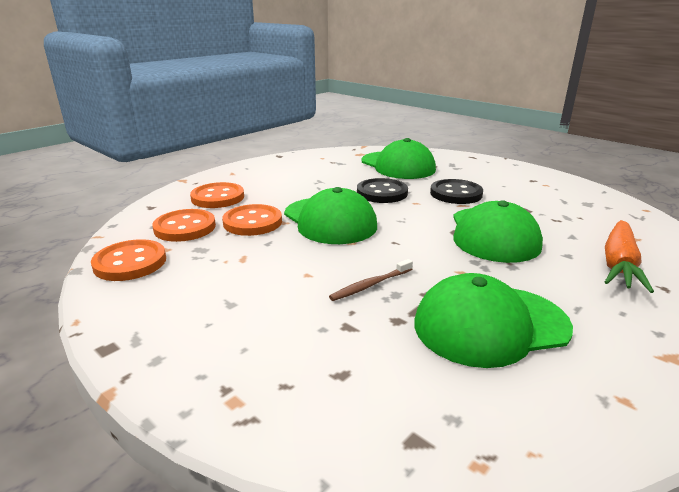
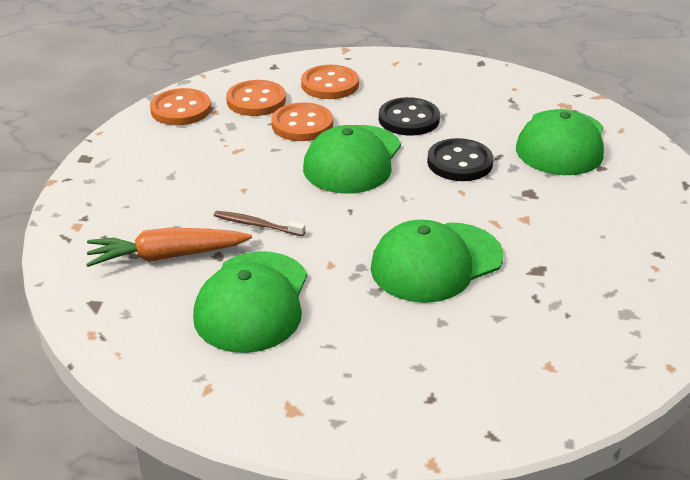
camera: 55 degrees right, 10 degrees up
(456, 194) = (523, 209): black button -> black button (409, 119)
(490, 325) = (252, 302): green cap -> green cap turned 120 degrees counterclockwise
(619, 264) = (456, 360): orange carrot -> orange carrot (167, 256)

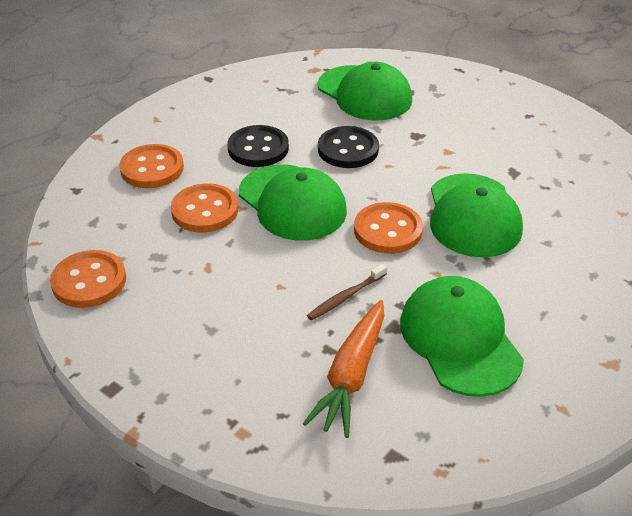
camera: 60 degrees left, 5 degrees up
(252, 302) = (460, 339): green cap -> green cap turned 150 degrees counterclockwise
(256, 100) = (130, 223): orange button -> orange button (388, 230)

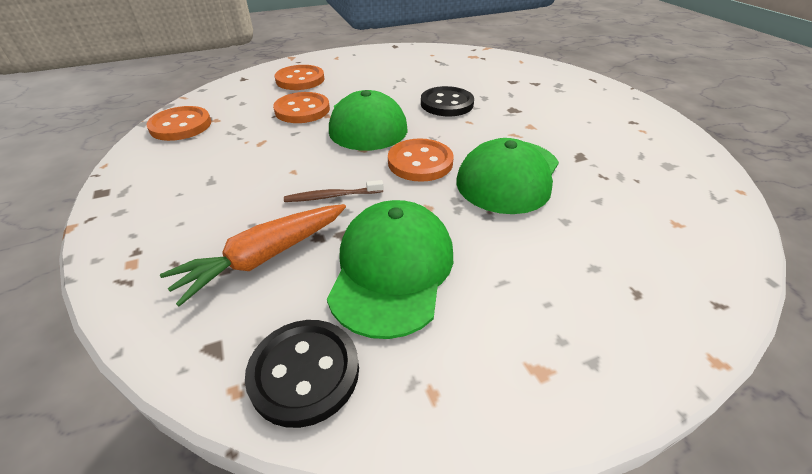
camera: 30 degrees right, 0 degrees up
(258, 148) = (381, 87): black button -> black button (304, 372)
(364, 93) = (497, 76): green cap -> none

